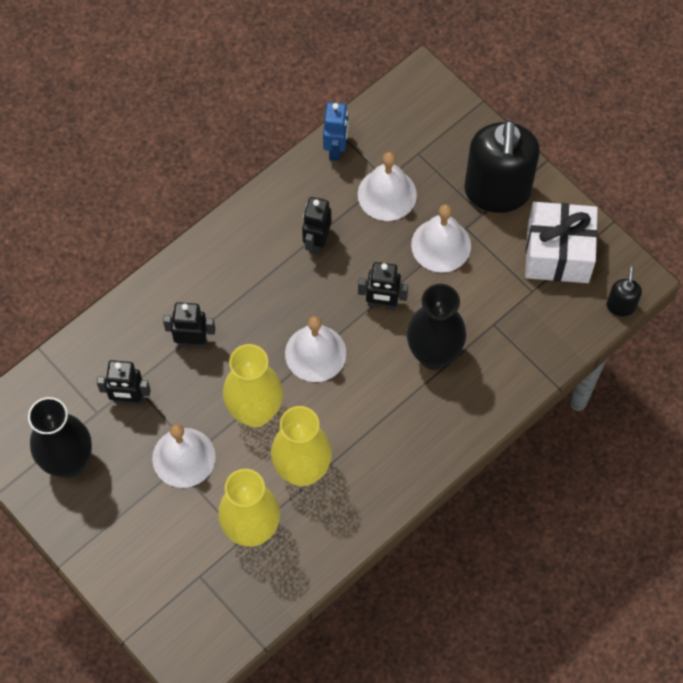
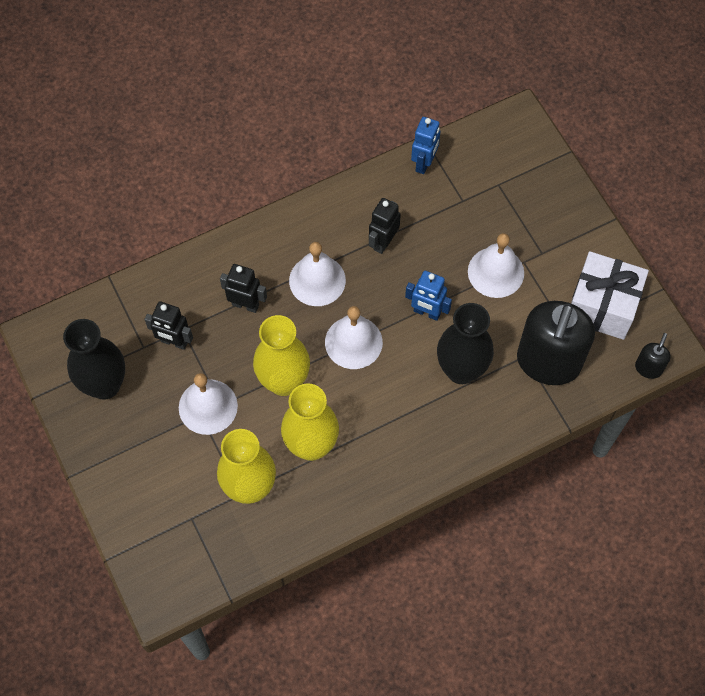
camera: 15 degrees right, 0 degrees up
(382, 304) = (427, 312): black robot -> blue robot
(387, 194) = (459, 214): white bell -> white bell (317, 280)
(497, 191) = (561, 236): black soap dispenser -> black soap dispenser (548, 362)

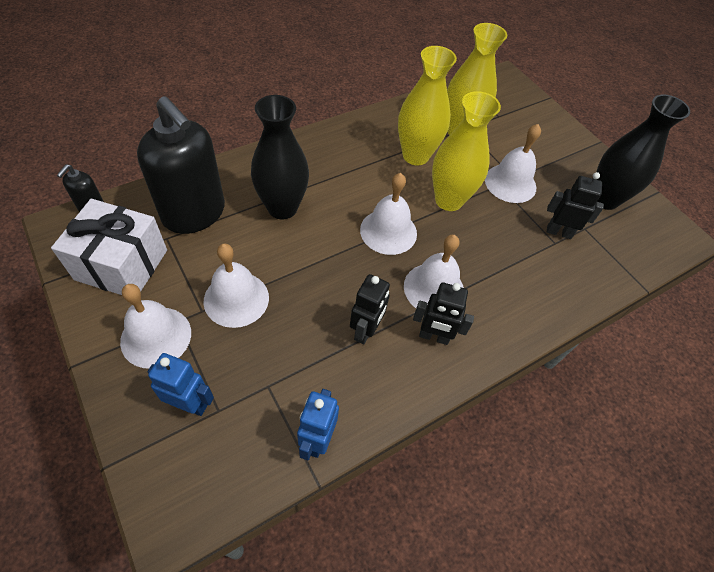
camera: 170 degrees right, 10 degrees down
(245, 304) = (502, 264): black robot -> black robot (434, 336)
(427, 312) = (315, 258): blue robot -> blue robot (190, 404)
(548, 362) = (194, 213): black soap dispenser -> black soap dispenser turned 120 degrees clockwise
(556, 240) = (156, 336): none -> white bell

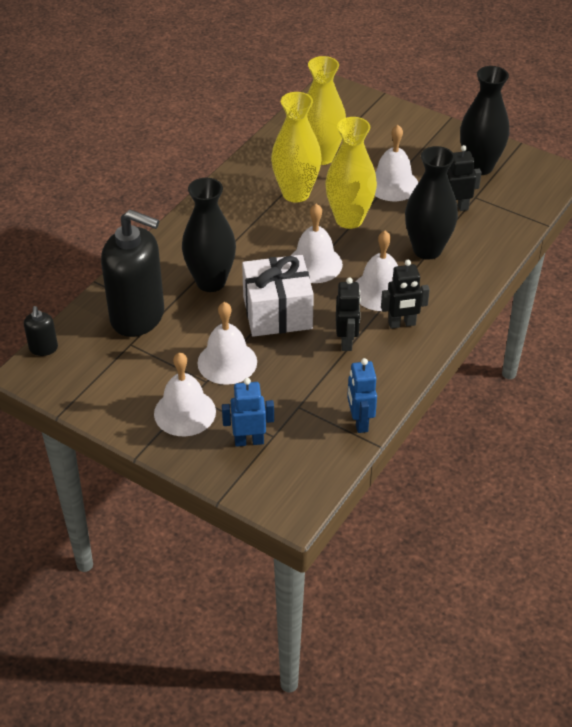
camera: 20 degrees left, 10 degrees down
(122, 264) = (110, 377): white gift -> white gift (277, 312)
(507, 264) = (427, 249): none -> black vase

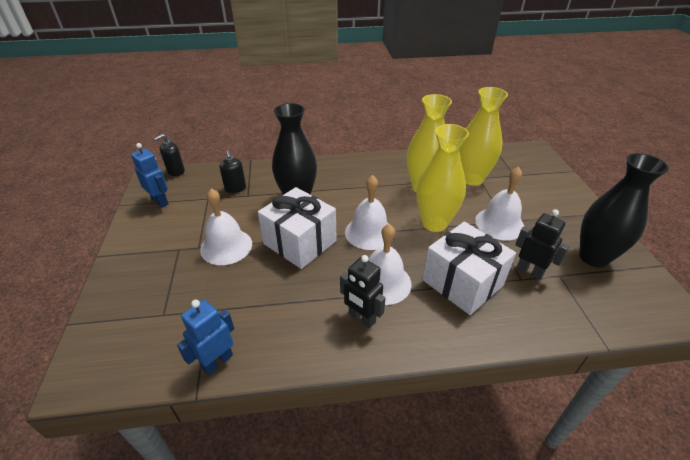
camera: 50 degrees right, 5 degrees down
(138, 316) = (235, 188): black soap dispenser -> black soap dispenser, size x0.43
(185, 412) = (158, 254): white bell -> none
(249, 441) = (148, 303): blue robot -> blue robot (160, 201)
(346, 341) = (307, 296): black robot -> none
(427, 249) = (462, 282): black vase -> white gift

